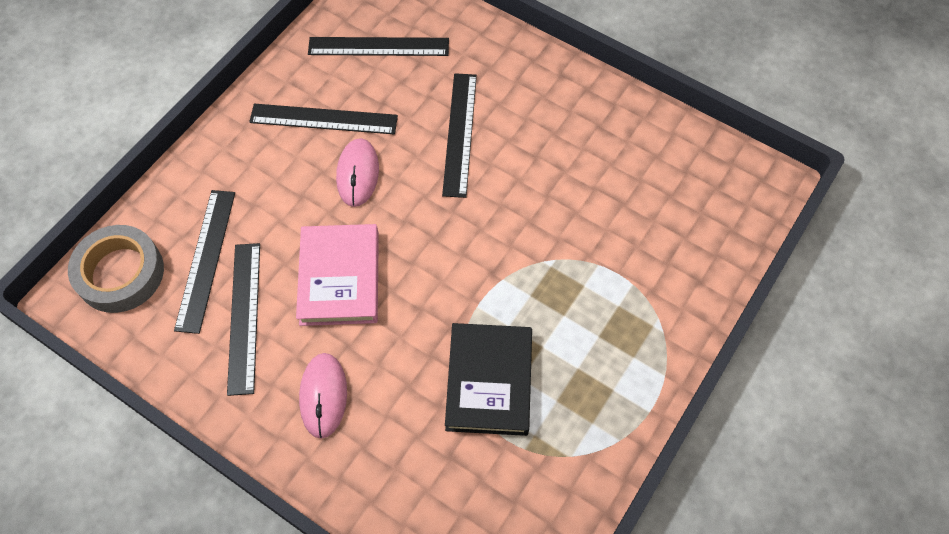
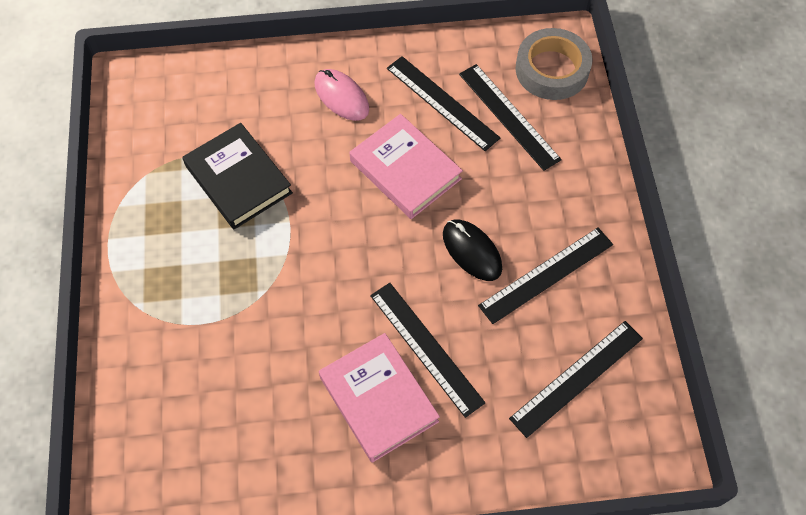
camera: 140 degrees right, 0 degrees up
(357, 174) = (472, 251): pink mouse -> black mouse
(524, 125) = (378, 399): none -> pink book

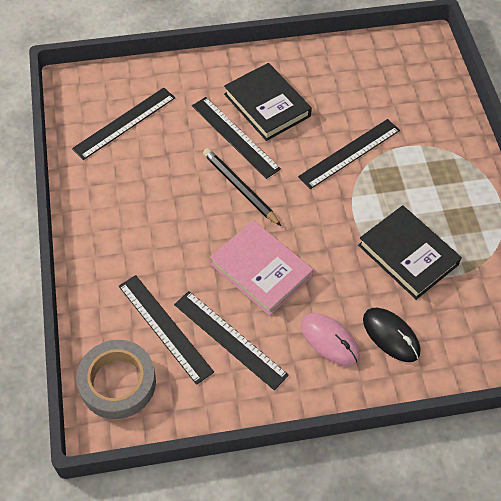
camera: 175 degrees right, 5 degrees down
(378, 399) = (267, 105): pink book -> black book
(423, 272) = (240, 188): none -> black pencil
(472, 251) = (201, 205): black mouse -> black mouse (391, 336)
(546, 275) = (140, 190): black ruler -> black ruler (349, 153)

